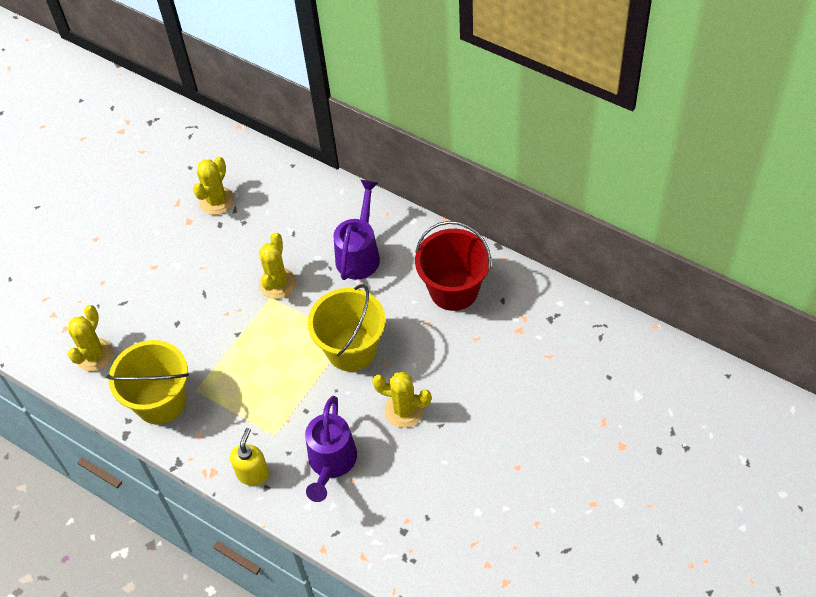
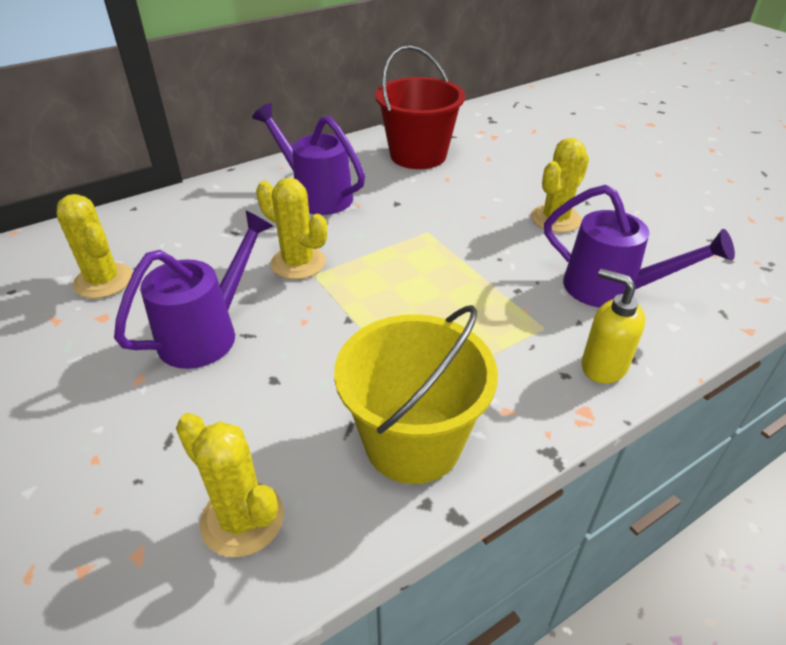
camera: 70 degrees left, 15 degrees down
(197, 275) = (207, 333): none -> purple watering can
(351, 349) = (446, 233): yellow bucket -> none

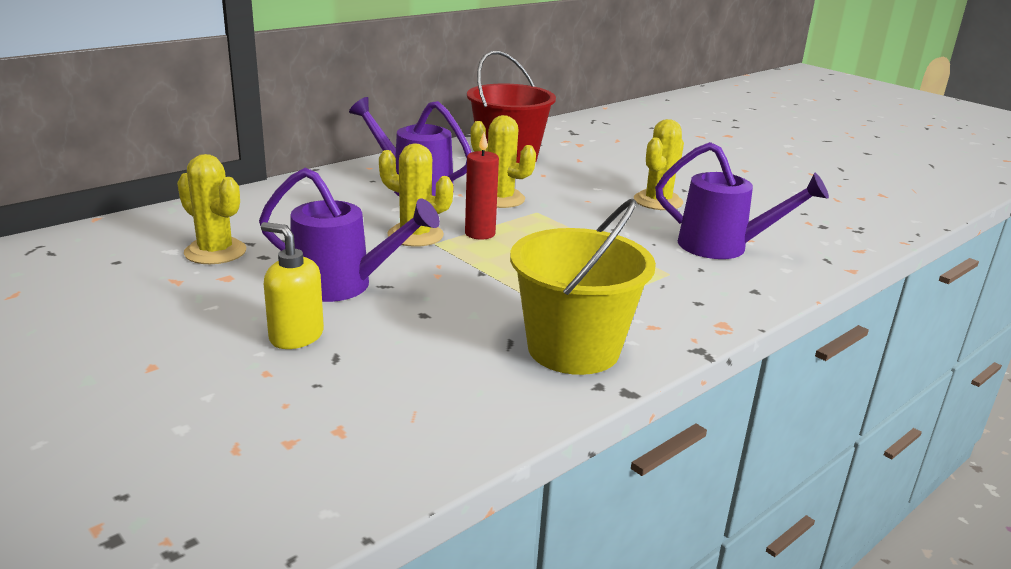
camera: 10 degrees left, 15 degrees down
(207, 333) = (343, 285): purple watering can -> purple watering can turned 75 degrees clockwise
(242, 519) = (431, 403): yellow cactus -> yellow cactus (500, 199)
(362, 262) = (480, 233): none -> red candle
(603, 366) = (730, 296): yellow soap dispenser -> yellow soap dispenser (296, 336)

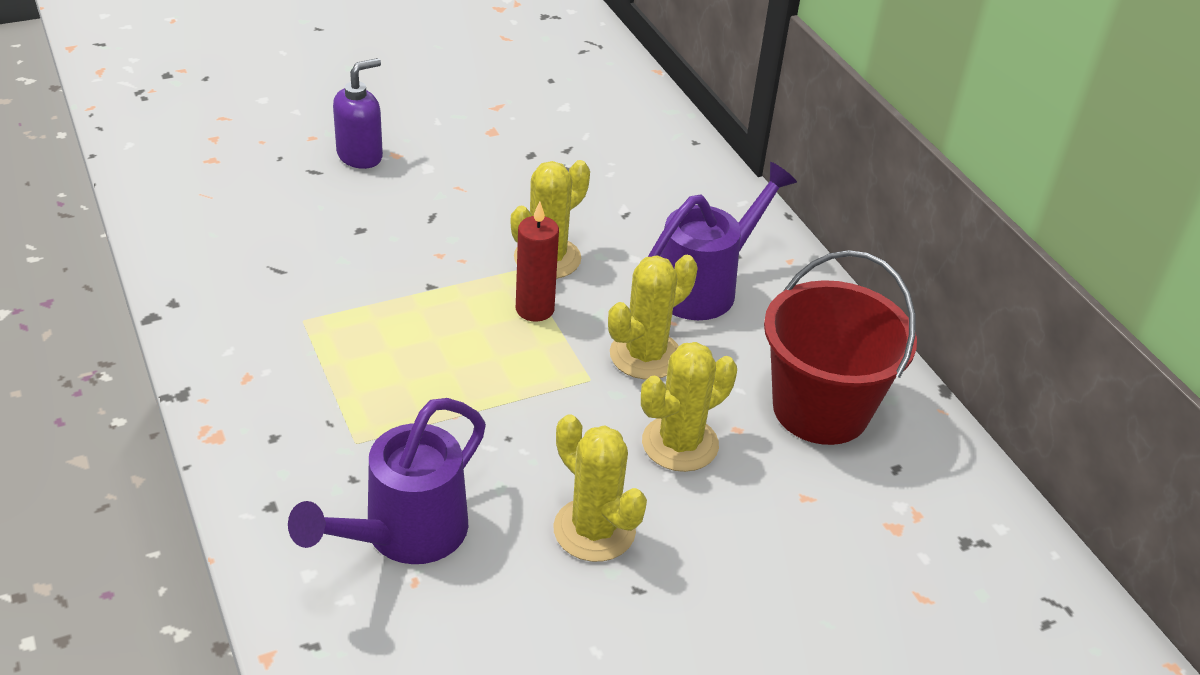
camera: 105 degrees right, 15 degrees up
(215, 252) = (551, 129): yellow cactus -> yellow cactus (680, 444)
(296, 336) = (360, 156): yellow soap dispenser -> purple soap dispenser
(343, 285) = (444, 192): purple watering can -> none
(573, 349) = (240, 306): yellow bucket -> none

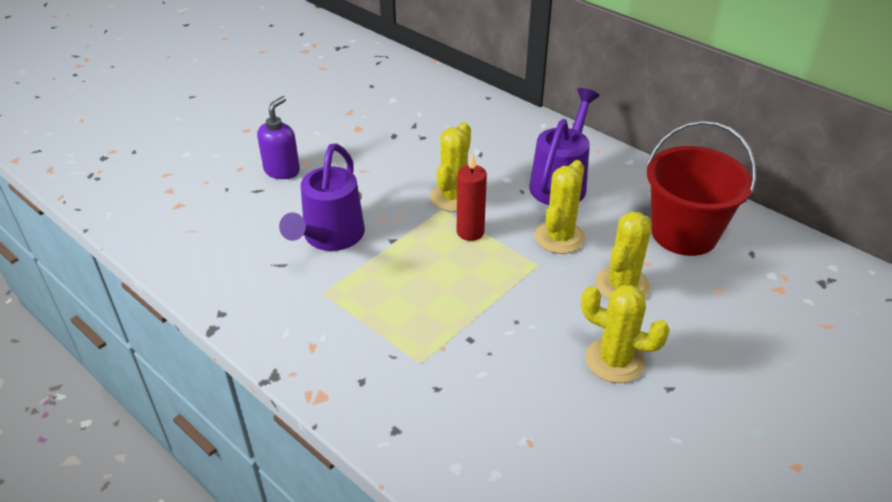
camera: 20 degrees left, 0 degrees up
(405, 534) = (499, 412): purple watering can -> purple watering can (330, 237)

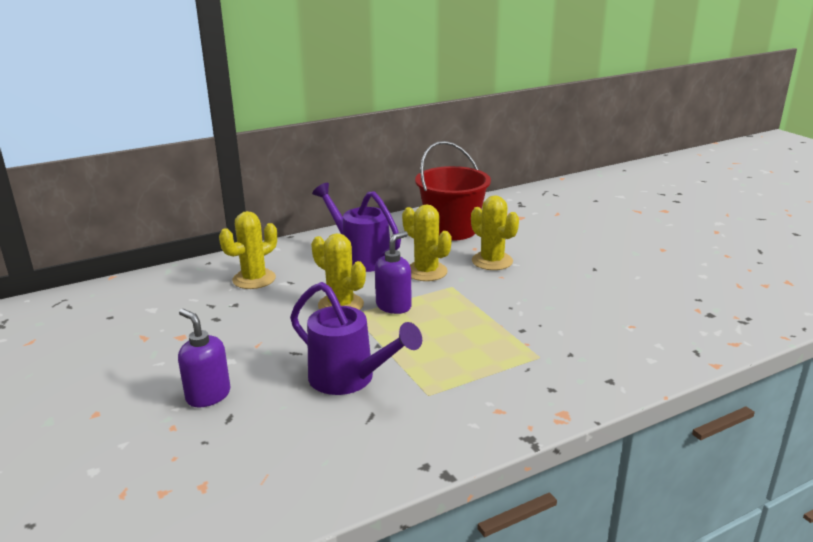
camera: 70 degrees left, 15 degrees down
(470, 232) = (394, 306): red candle -> purple soap dispenser
(614, 360) = (564, 280): yellow cactus -> yellow cactus (254, 279)

